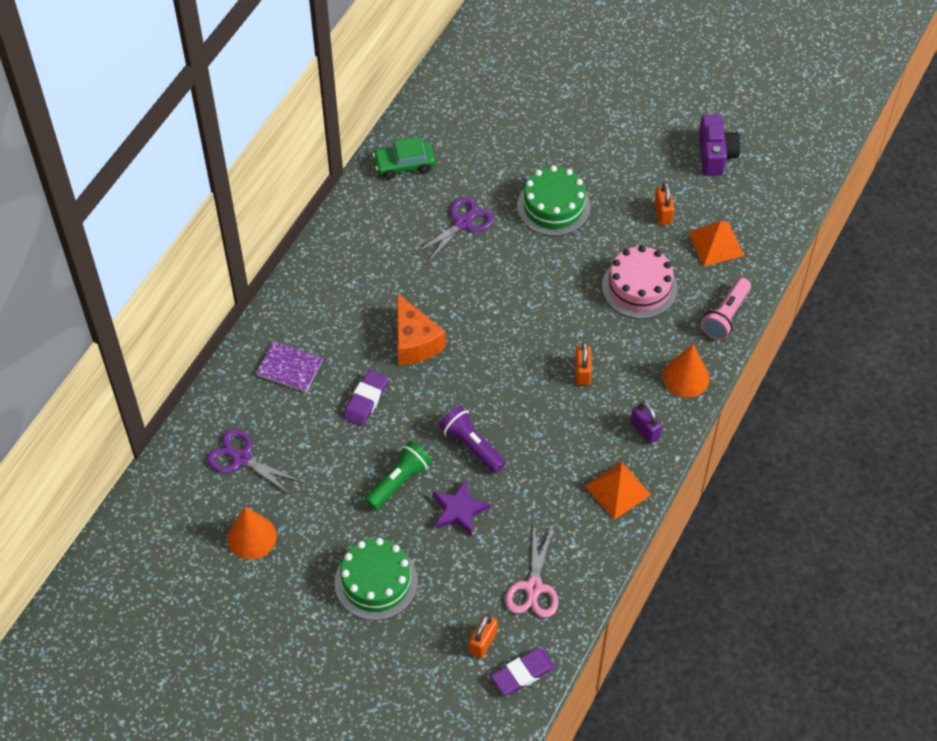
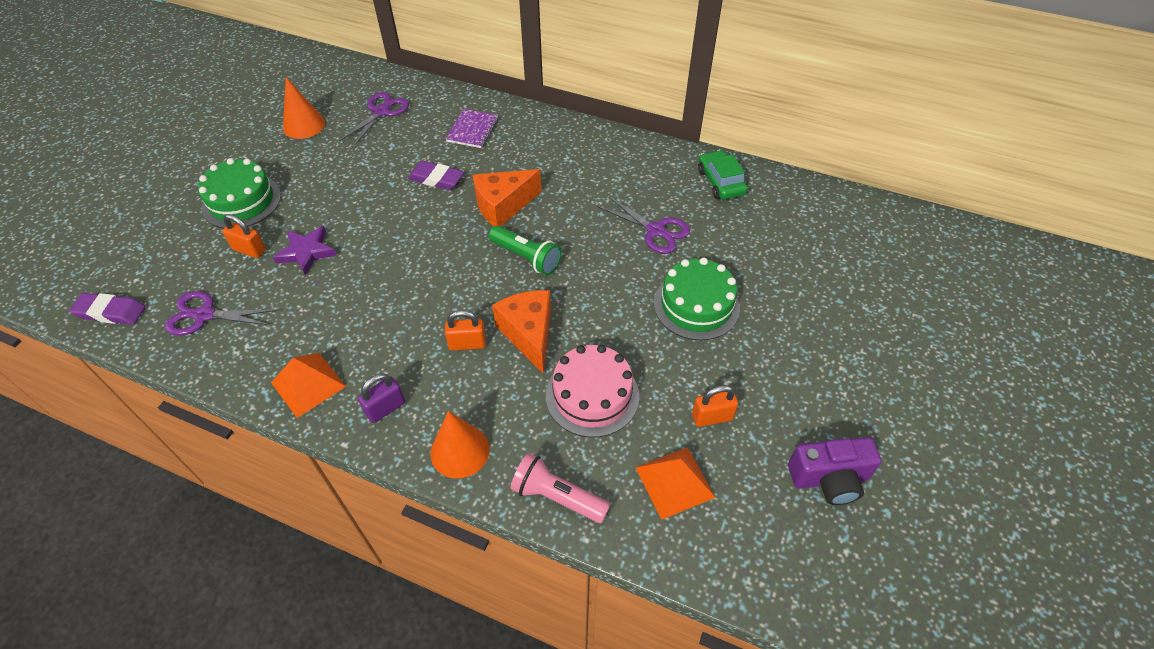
camera: 85 degrees right, 5 degrees down
(399, 481) = (345, 208): green flashlight -> green flashlight (526, 258)
(471, 445) = (379, 256): purple flashlight -> none
(483, 642) = (156, 279): orange padlock -> orange padlock (249, 250)
(523, 673) = (110, 312): purple eraser -> purple eraser turned 45 degrees counterclockwise
(533, 587) = (205, 315): pink scissors -> purple scissors
(575, 327) = (529, 334): none -> orange cheese

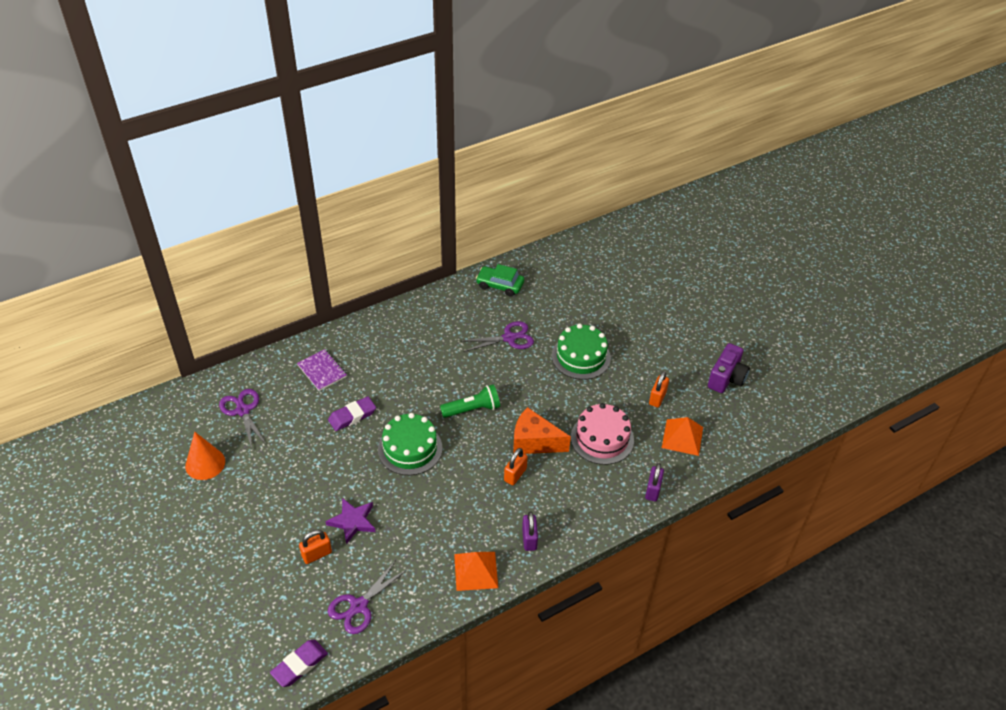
camera: 55 degrees left, 5 degrees down
(242, 201) = (256, 538): green cake -> green cake (410, 448)
(460, 451) = (589, 518): orange cone -> none
(503, 206) = (415, 396): orange cheese -> none
(557, 496) = (653, 490): pink flashlight -> purple padlock

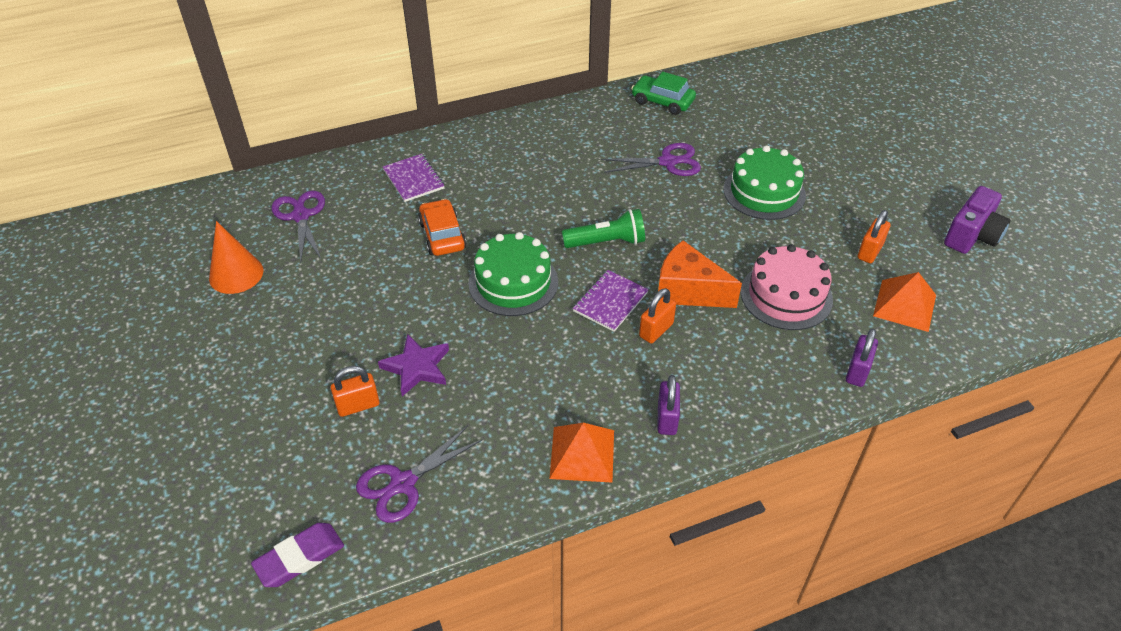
camera: 10 degrees right, 0 degrees up
(352, 416) = (442, 235): purple eraser -> orange car
(481, 456) = (610, 302): none -> purple notebook

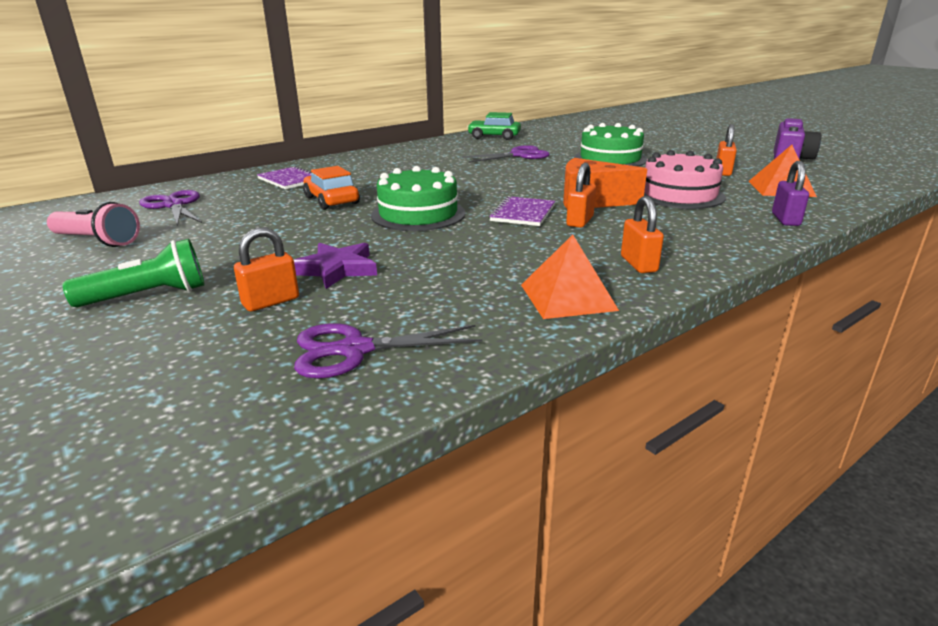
camera: 15 degrees left, 20 degrees down
(236, 274) = (97, 241): orange cone -> pink flashlight
(300, 558) = (213, 445): purple eraser -> none
(403, 483) = (355, 350): purple scissors -> purple scissors turned 45 degrees clockwise
(606, 242) = (495, 189): green flashlight -> green flashlight (148, 296)
(667, 418) = (638, 264): purple padlock -> orange padlock

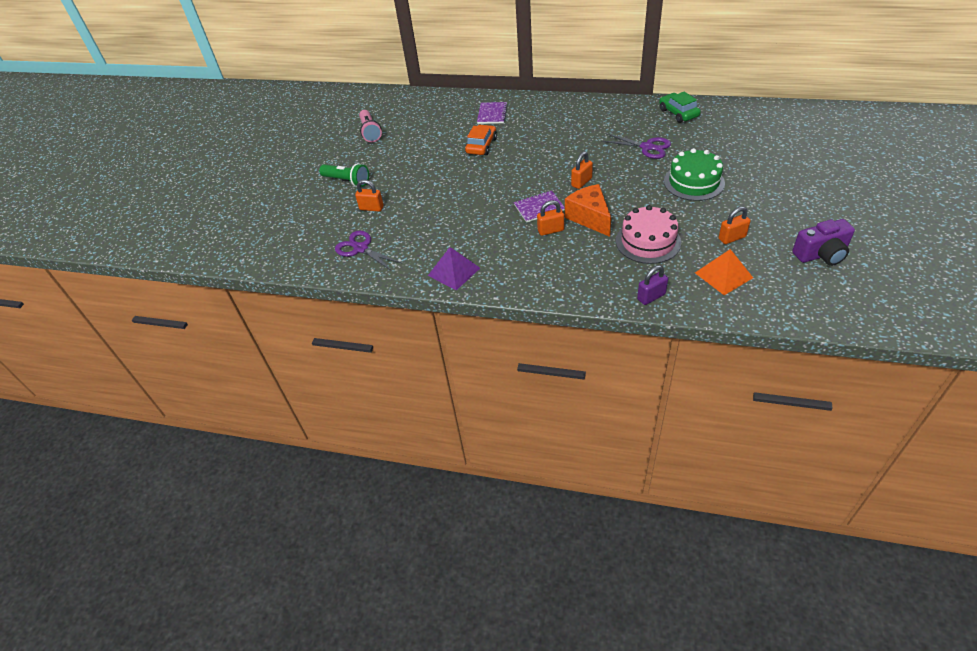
camera: 55 degrees right, 20 degrees up
(173, 205) = (421, 115): purple scissors -> none
(336, 269) = (412, 202): purple star -> none
(418, 214) = (496, 180): green cake -> none
(568, 297) = (454, 271): orange pyramid -> purple pyramid
(638, 264) = (513, 274): orange padlock -> orange padlock (581, 182)

